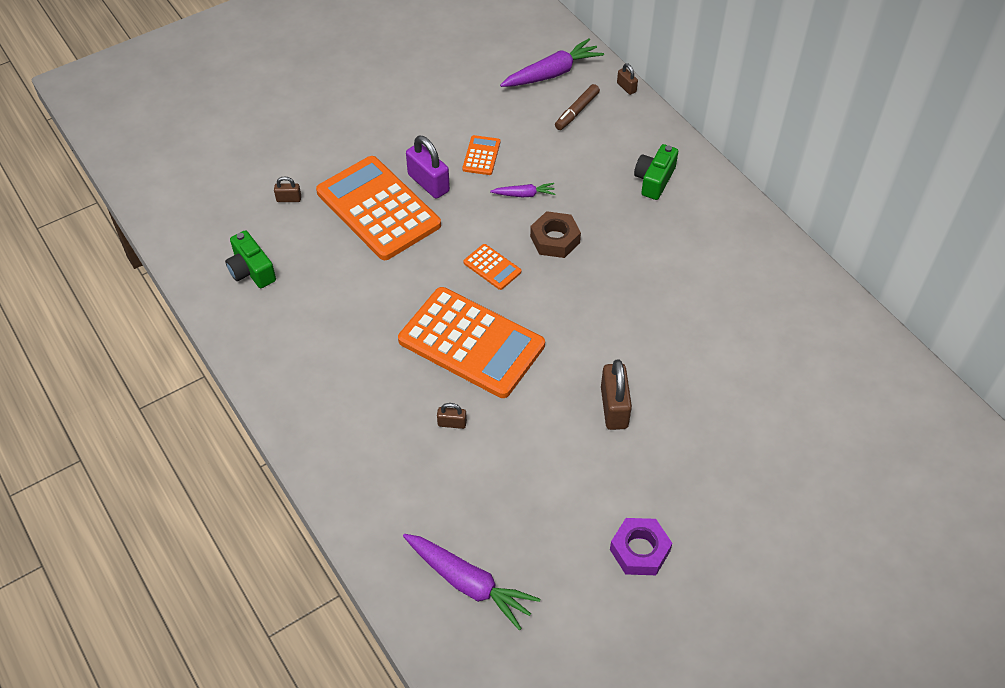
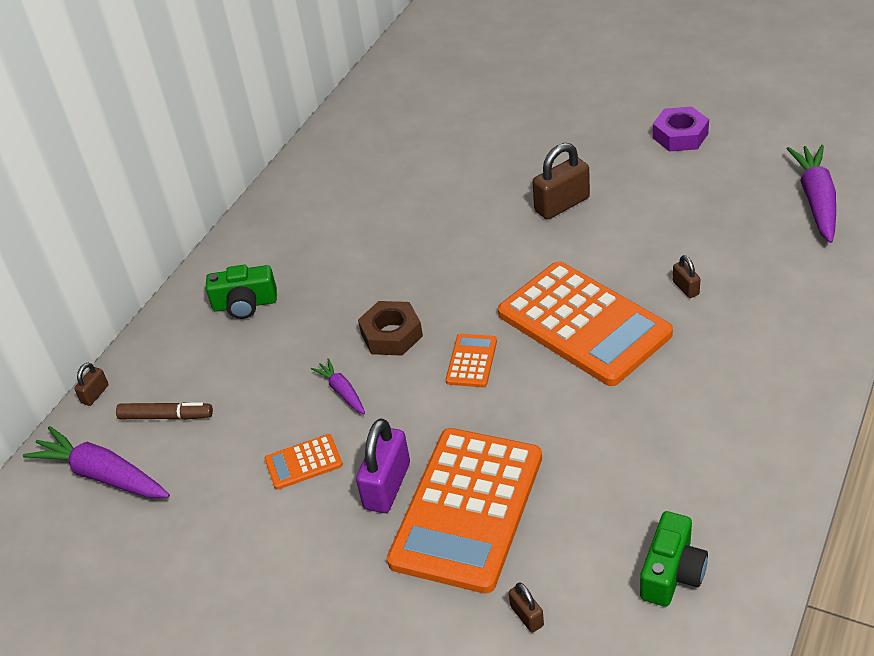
camera: 115 degrees left, 10 degrees down
(471, 343) = (583, 324): orange calculator -> orange calculator turned 135 degrees clockwise

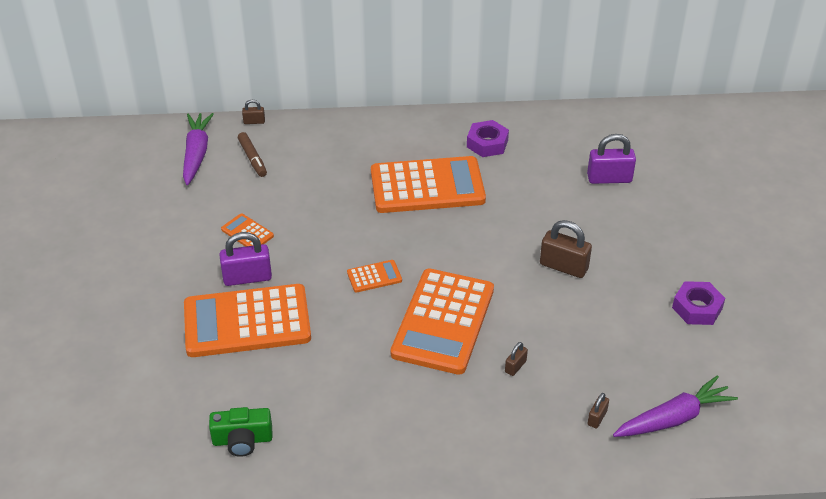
camera: 55 degrees right, 0 degrees up
(245, 304) = (363, 150): green camera -> none
(326, 199) = (487, 143): none -> purple nut
(342, 391) = (313, 226): purple carrot -> none
(355, 269) = (427, 186): none -> orange calculator
(391, 335) = (376, 228): brown nut -> none
(456, 130) = (609, 178): none -> purple padlock
(527, 616) = (178, 379): brown padlock -> brown padlock (597, 418)

